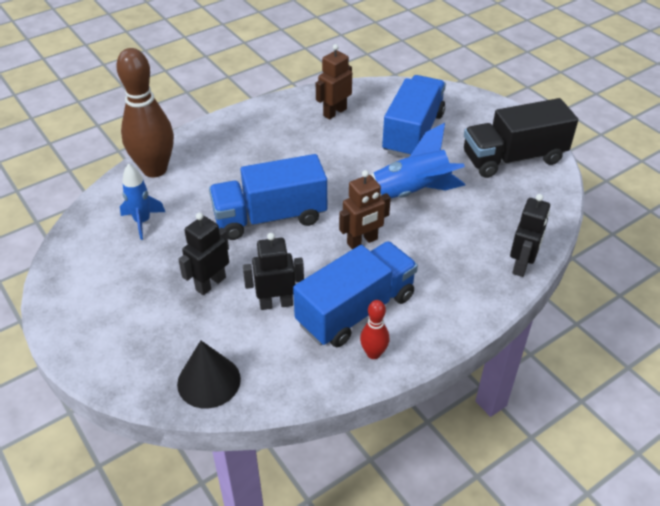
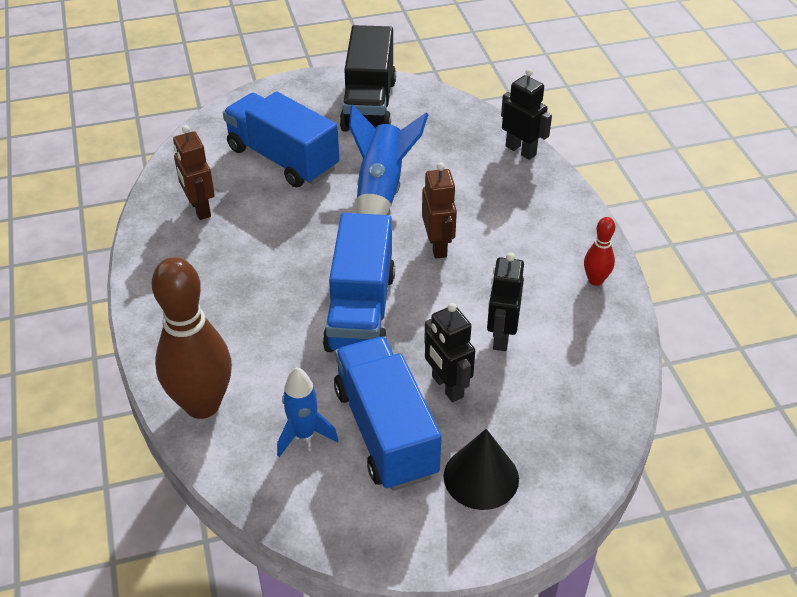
camera: 70 degrees left, 0 degrees up
(209, 381) = (592, 416): black cone -> black cone (481, 477)
(356, 310) = (534, 277): blue truck -> blue truck (385, 431)

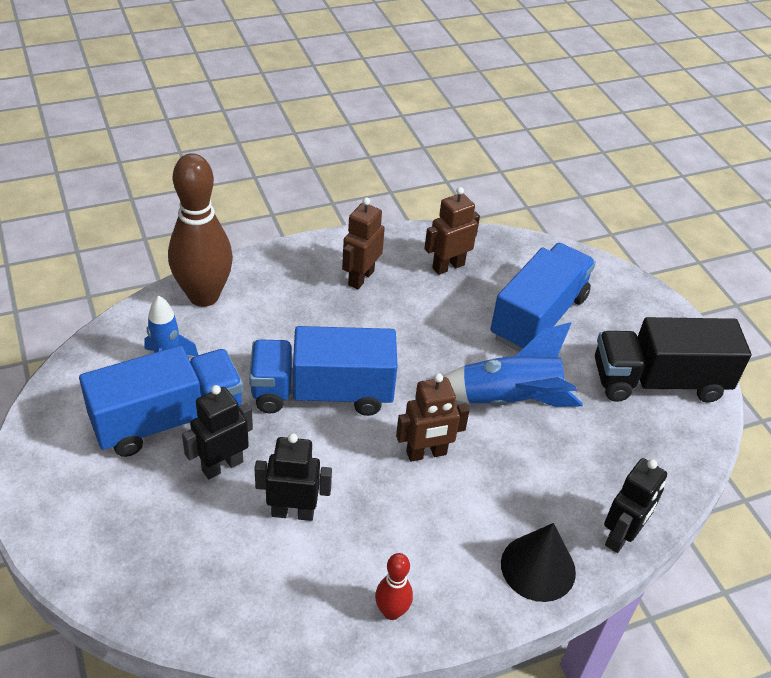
camera: 80 degrees right, 0 degrees up
(202, 273) = (360, 278): none -> brown robot
(481, 477) = (108, 495): black cone -> black cone (538, 567)

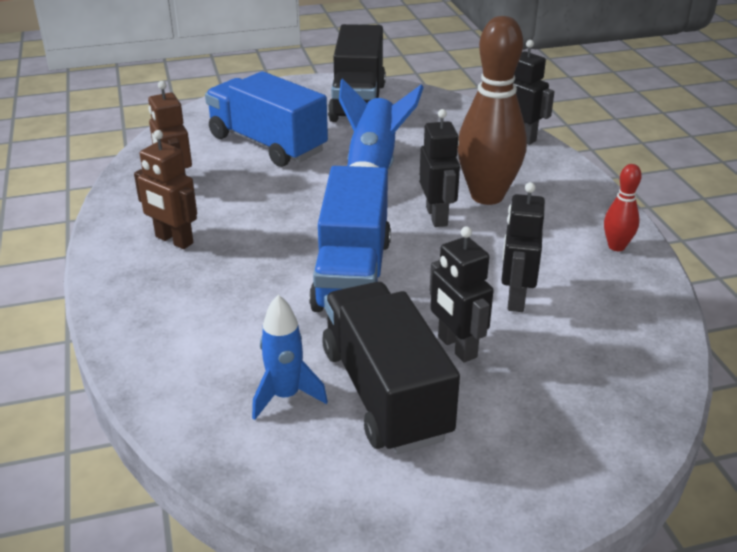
camera: 80 degrees left, 10 degrees down
(168, 420) = (385, 393): blue truck -> black truck
(204, 296) = (164, 365): brown bowling pin -> brown bowling pin (487, 196)
(426, 453) = (437, 216): brown robot -> black robot
(538, 567) = (556, 174): black cone -> none

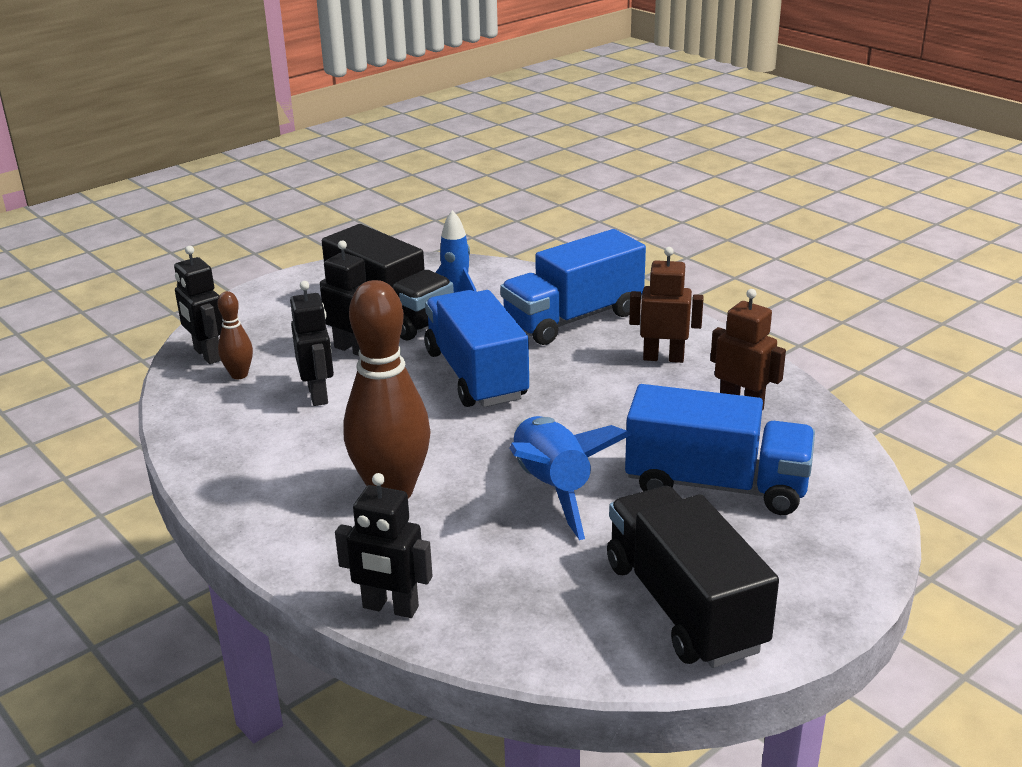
camera: 155 degrees right, 5 degrees down
(196, 312) = (573, 319): none -> blue truck
(437, 216) = (435, 450): black robot -> black robot (207, 355)
(595, 351) = (239, 375): none -> brown bowling pin
(616, 246) = (226, 470): red bowling pin -> none

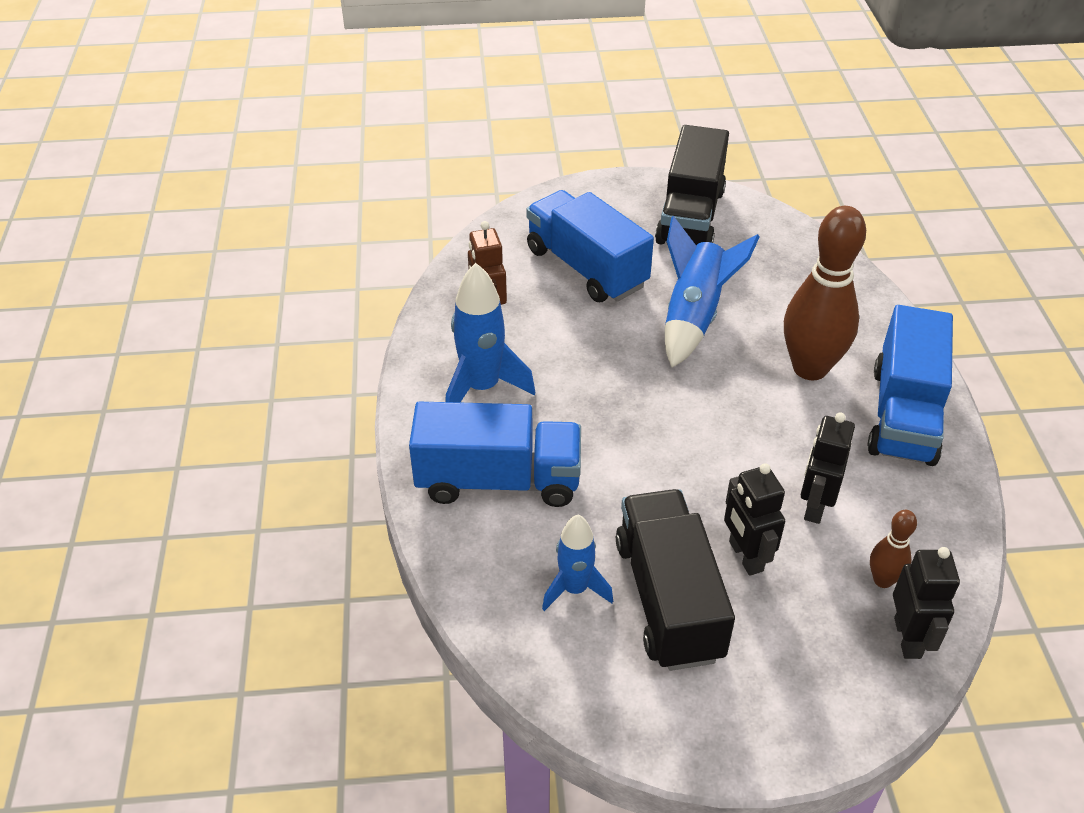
camera: 145 degrees left, 15 degrees up
(390, 608) = (861, 288): black robot -> none
(476, 375) = (655, 453): blue truck -> blue truck (903, 414)
(663, 358) = (482, 388): brown robot -> blue rocket

